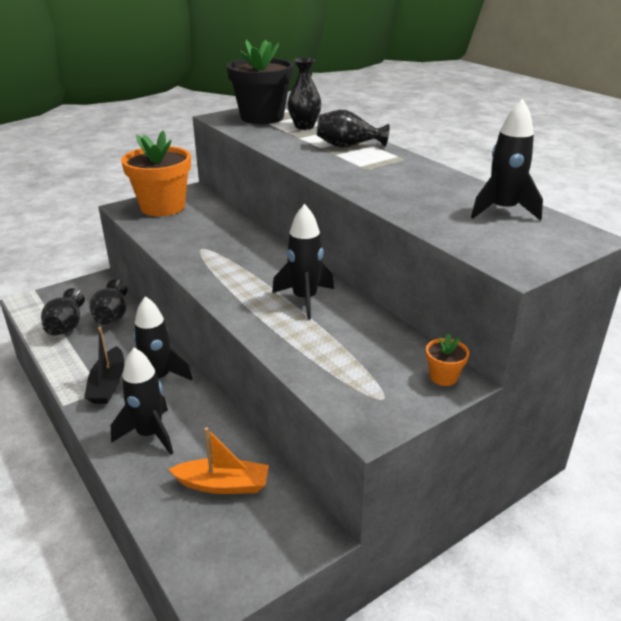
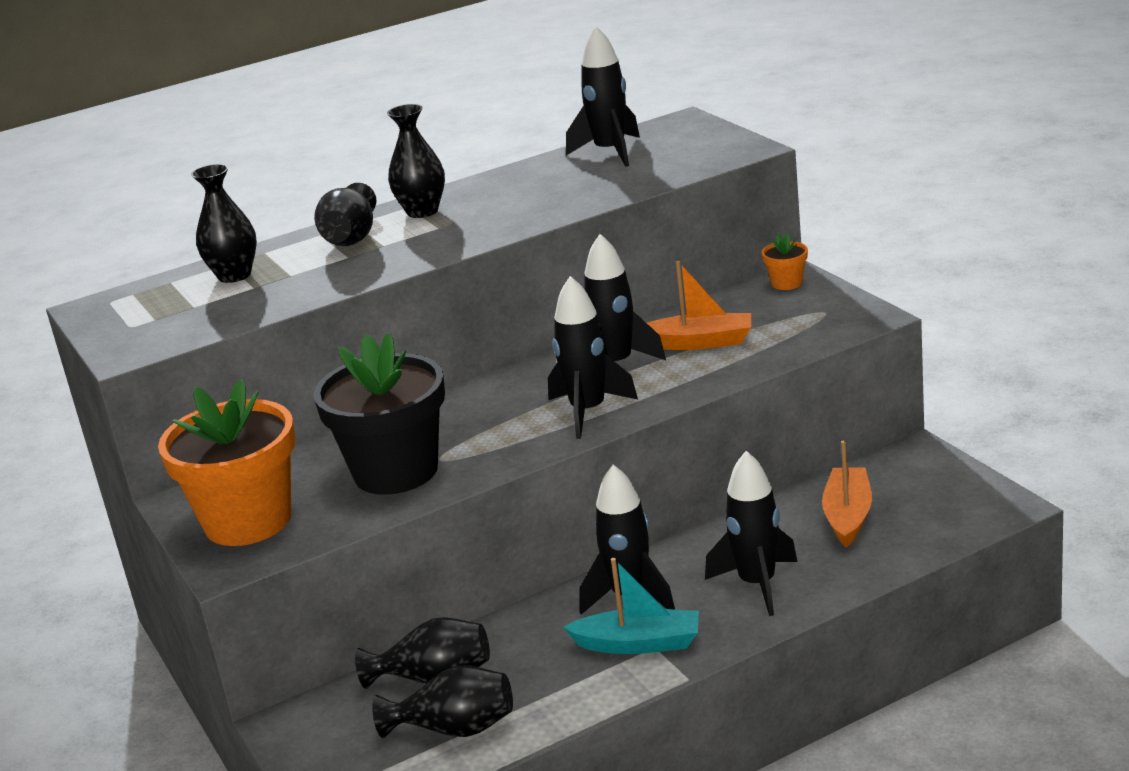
camera: 80 degrees left, 5 degrees down
(108, 384) = (639, 643): black boat -> turquoise boat
(240, 292) = (588, 411): none -> black rocket
(262, 117) = (158, 314): black flower pot -> black flower pot (396, 471)
(333, 333) = (698, 342): none -> orange boat
(388, 160) = (422, 211): none -> black vase

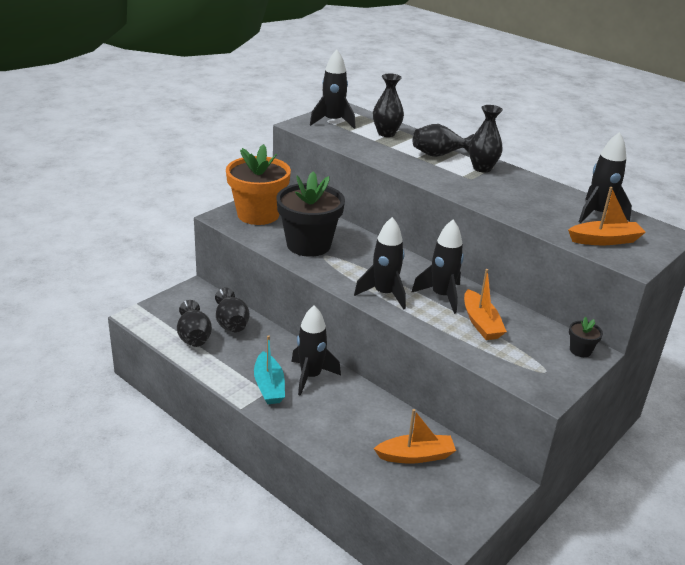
camera: 65 degrees right, 5 degrees up
(682, 157) = (605, 240): none -> orange boat
(757, 584) = (332, 424): black rocket -> black rocket (333, 122)
(786, 283) = (580, 350): orange flower pot -> black flower pot

